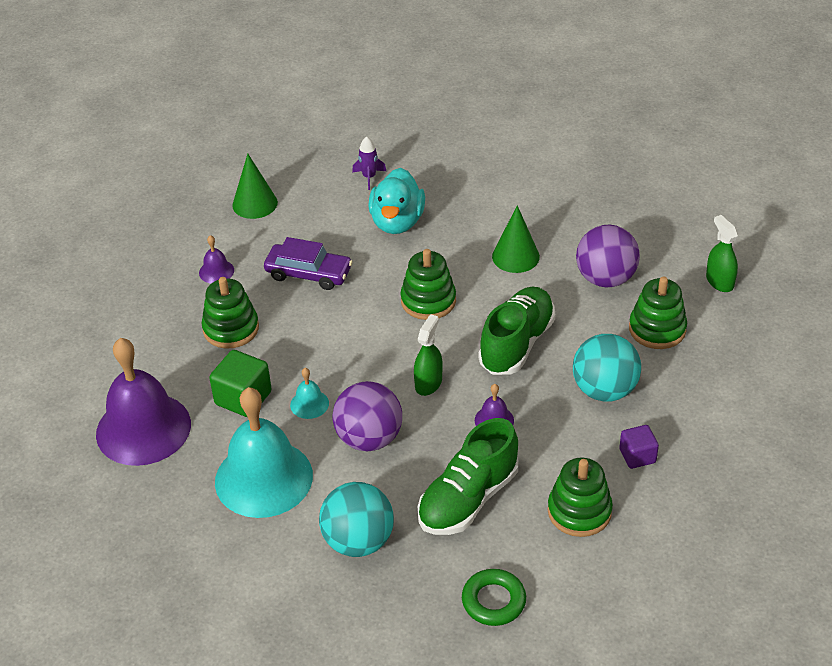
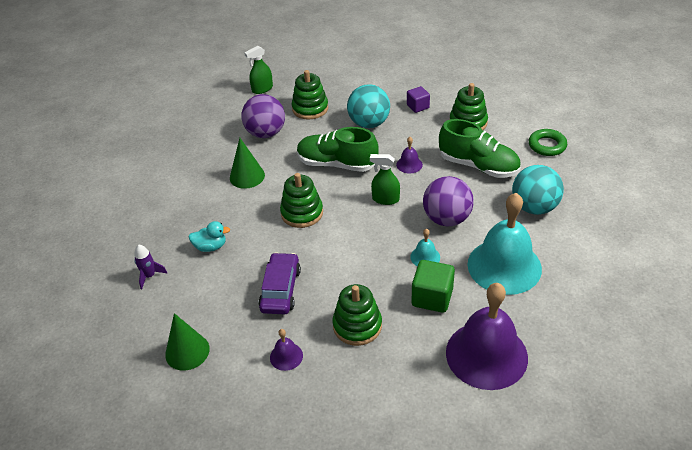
camera: 100 degrees left, 0 degrees up
(397, 222) = (211, 246): turquoise duck -> turquoise duck, size x0.57

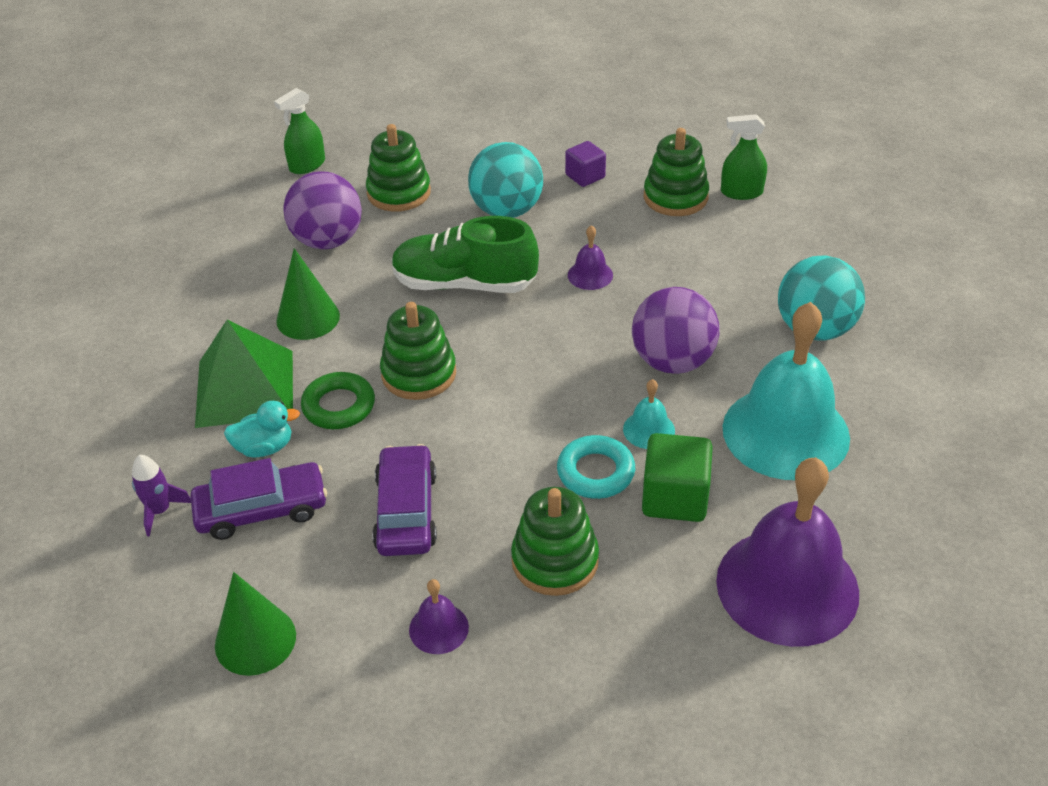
camera: 10 degrees left, 0 degrees up
(203, 280) = (262, 509): none -> purple car
(206, 212) = (245, 388): none -> green pyramid
(385, 199) = (561, 337): green spray bottle -> green spray bottle (741, 192)
(390, 278) = (595, 472): none -> turquoise ring
(478, 166) = (708, 268): green shoe -> none
(547, 145) = (814, 225): green ring -> green ring (339, 406)

